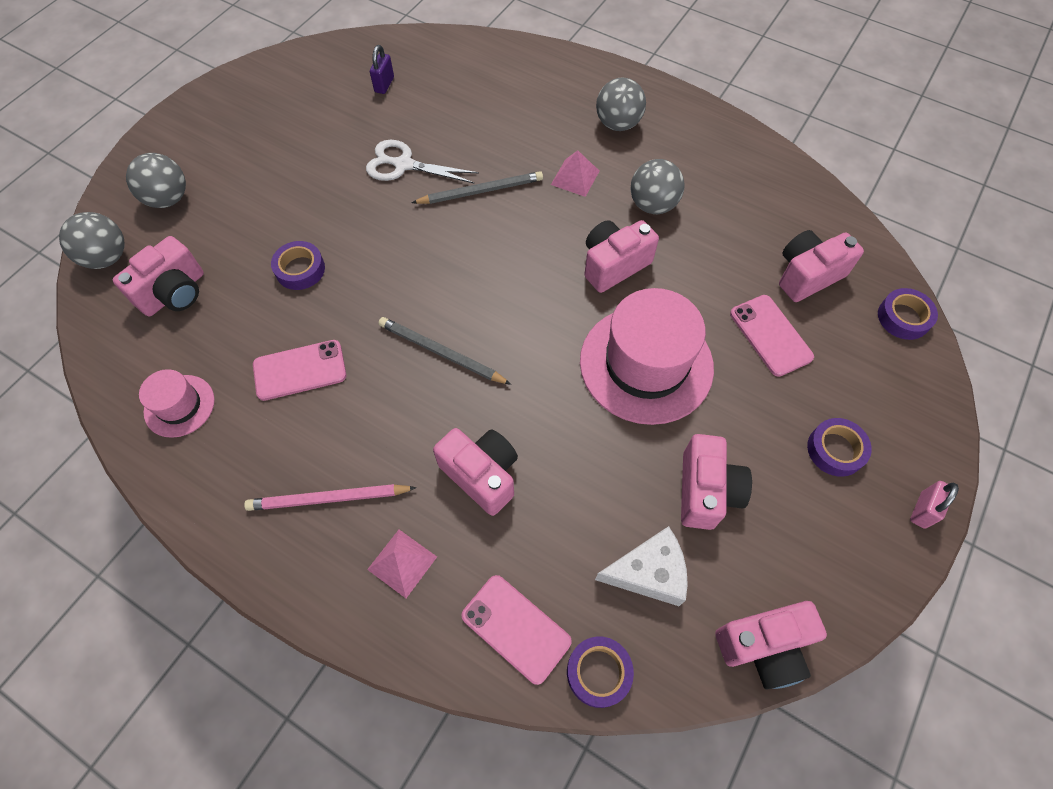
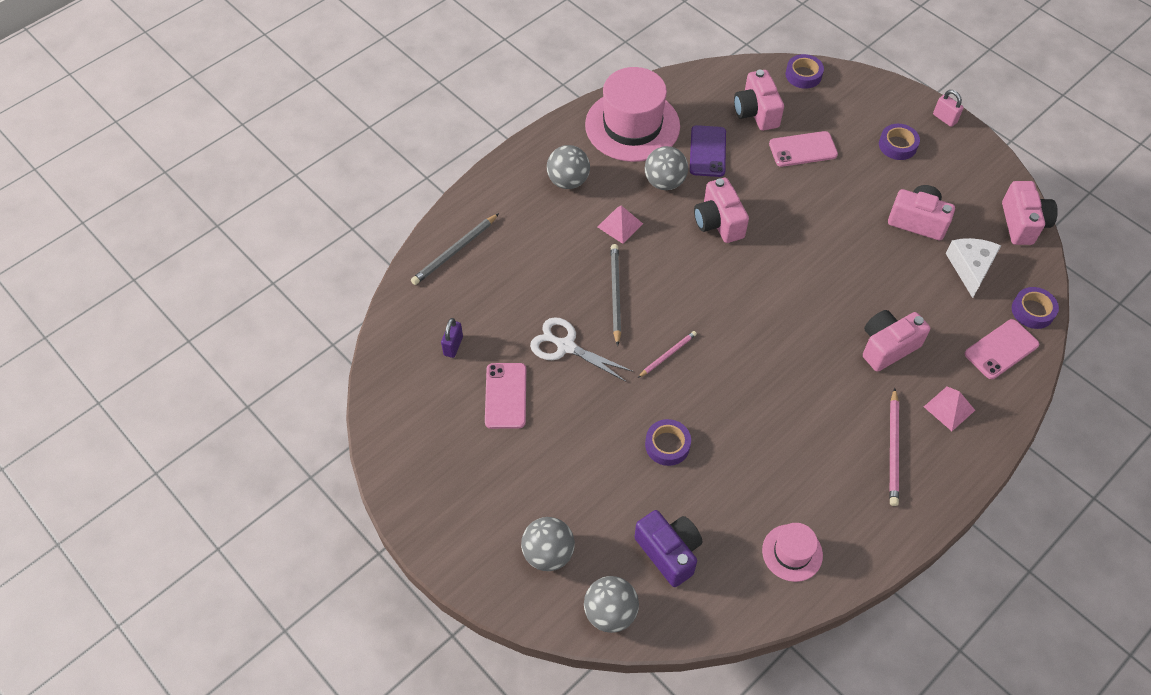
camera: 75 degrees left, 5 degrees down
(174, 293) = (669, 552): pink camera -> purple camera
(300, 370) = (774, 456): pink phone -> pink phone (505, 396)
(384, 85) = (453, 346): purple padlock -> purple padlock turned 75 degrees clockwise
(404, 165) = (566, 346): white scissors -> white scissors turned 90 degrees clockwise
(414, 250) = (667, 355): none -> pink pencil
(441, 353) = (777, 353): grey pencil -> grey pencil (455, 251)
(646, 364) = (813, 226): pink hat -> pink hat (632, 125)
(718, 237) = (708, 151): none -> purple phone

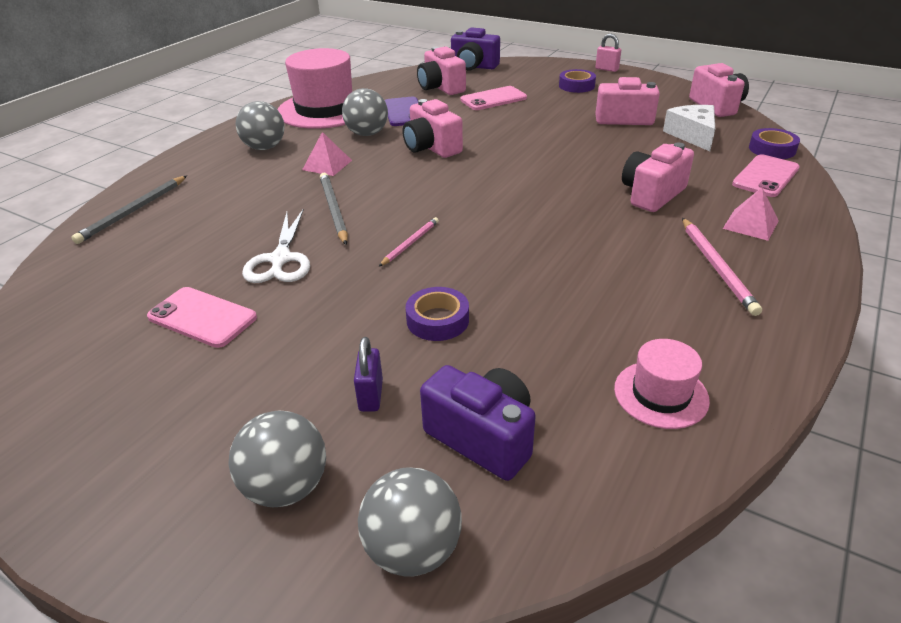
camera: 15 degrees left, 20 degrees down
(453, 346) = (127, 286): purple padlock -> purple padlock (371, 395)
(505, 396) = (202, 317): pink phone -> pink phone turned 45 degrees counterclockwise
(566, 346) = (281, 259): white scissors -> white scissors turned 105 degrees counterclockwise
(803, 75) = (474, 66): purple tape -> purple camera

